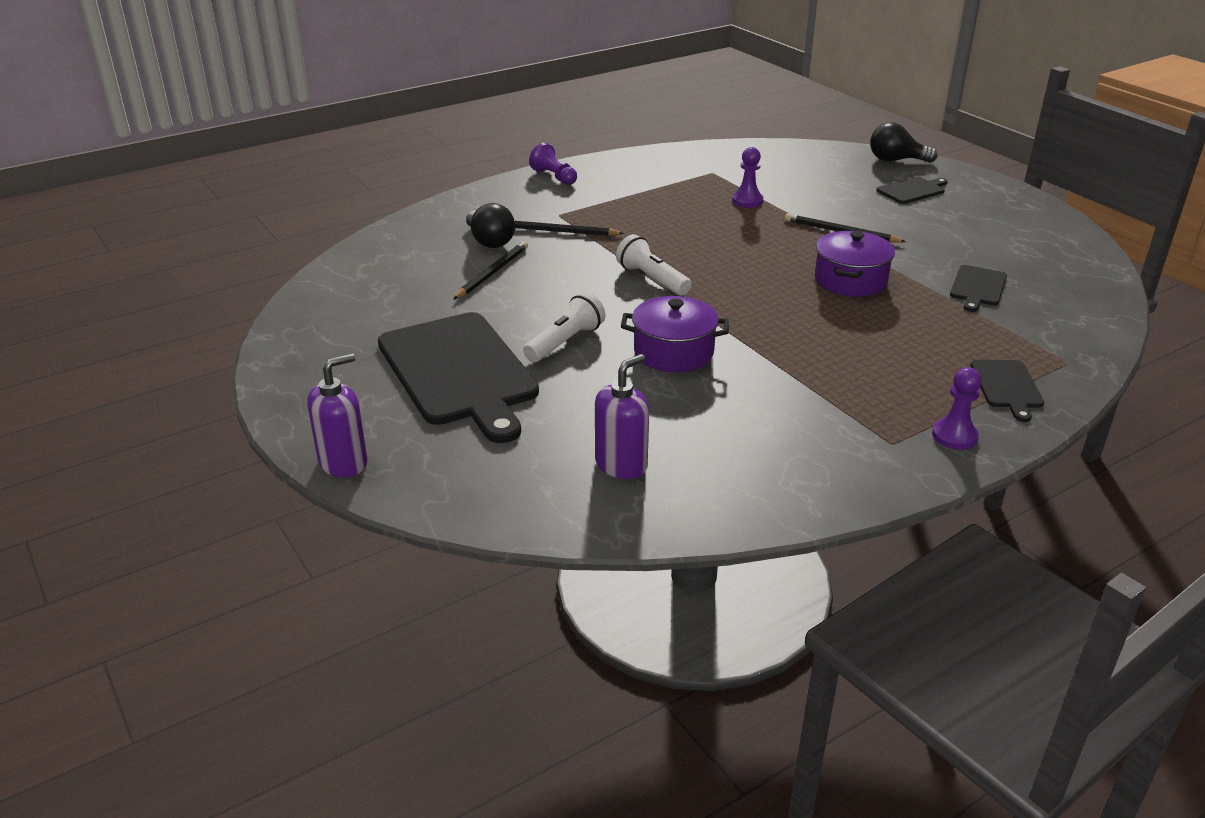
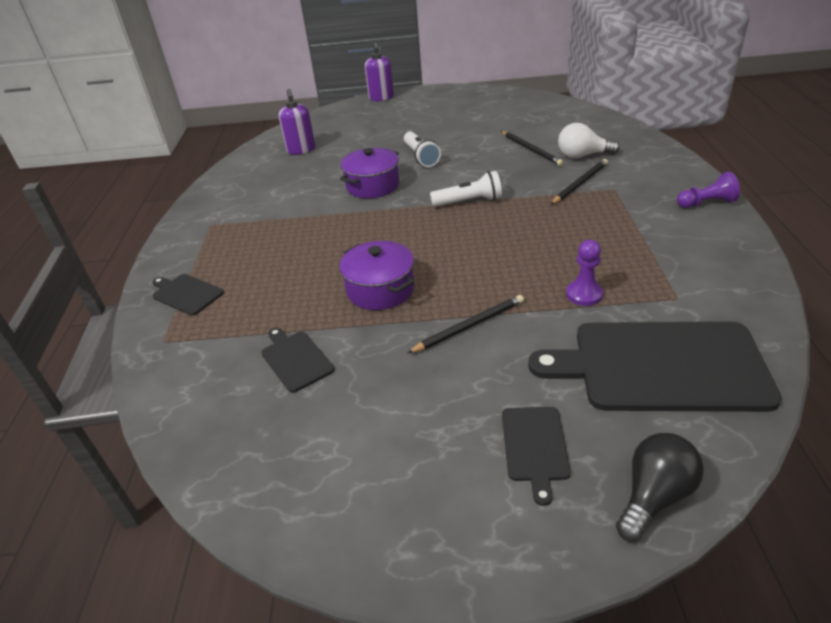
camera: 125 degrees right, 5 degrees up
(459, 372) = (423, 126): black cutting board -> black cutting board (660, 366)
(489, 241) = (582, 156): black light bulb -> white light bulb
(954, 436) = (185, 248): purple pawn -> none

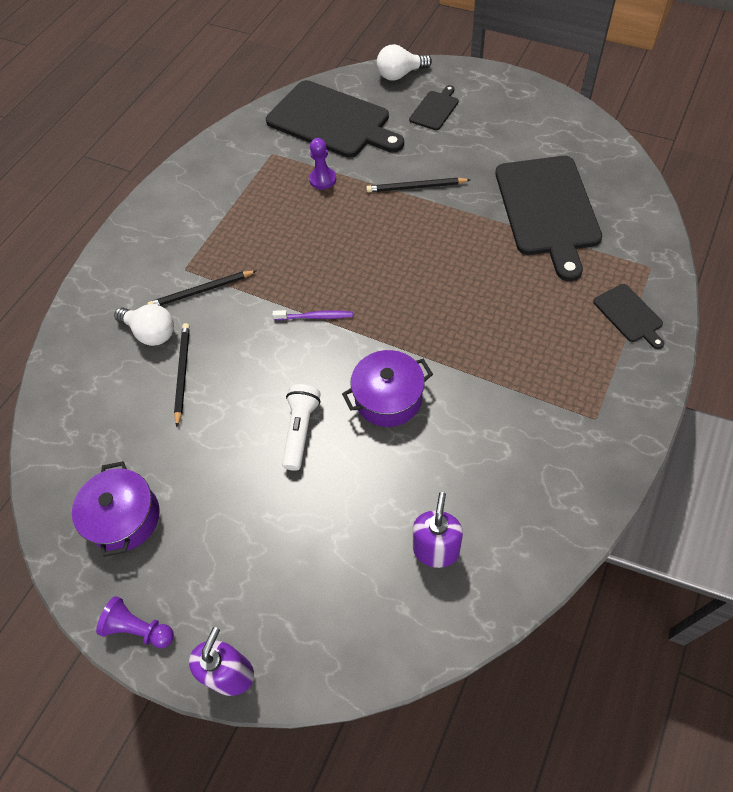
camera: 150 degrees left, 20 degrees up
(295, 359) = (547, 210): black cutting board -> black cutting board, size x2.19
(380, 289) = (458, 245): purple pot -> purple pot (125, 518)
(469, 202) = (315, 317): white flashlight -> purple toothbrush
(654, 496) = (400, 75): black light bulb -> white light bulb
(706, 203) = (145, 218): purple pawn -> purple pawn (139, 628)

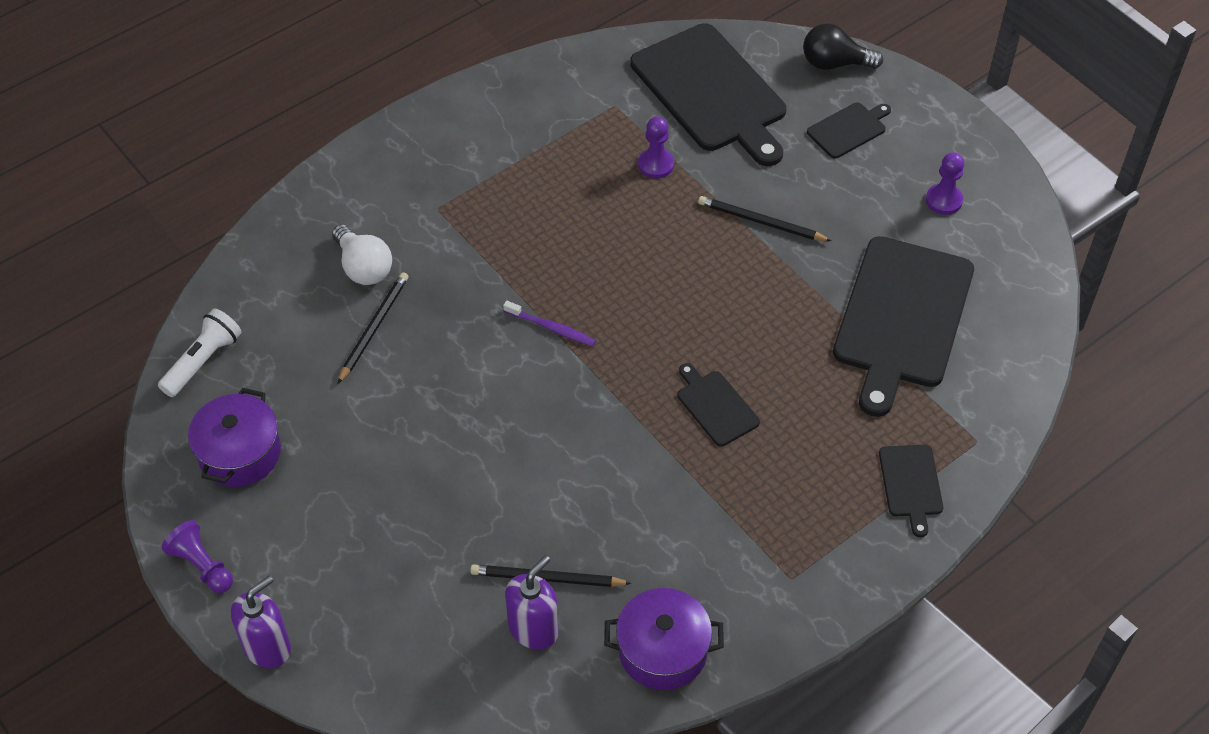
camera: 20 degrees right, 5 degrees down
(201, 291) = (442, 242): black pencil -> black pencil (547, 578)
(301, 430) = (465, 446): white flashlight -> white flashlight (203, 361)
(388, 398) = (578, 454): purple pot -> purple pot (662, 650)
(400, 75) = (834, 63): white light bulb -> black light bulb
(464, 320) = (715, 406): none -> black cutting board
(523, 128) = (943, 200): none -> purple pawn

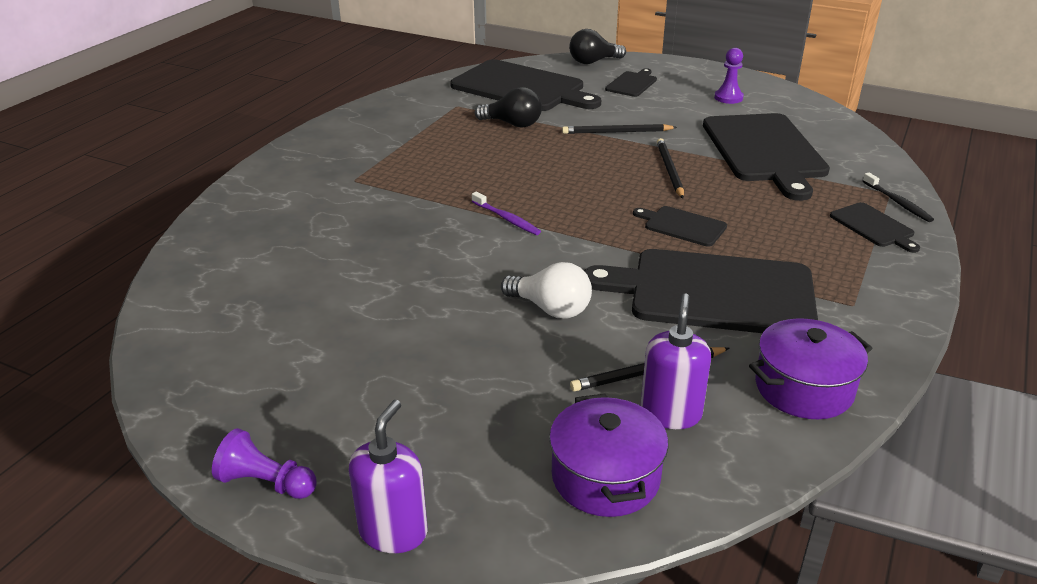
camera: 25 degrees left, 20 degrees down
(203, 361) = (180, 322): white flashlight -> none
(240, 453) = (259, 377): purple pot -> purple pot (605, 477)
(363, 267) = (310, 225): white light bulb -> white light bulb (550, 309)
(374, 328) = (345, 257): black pencil -> black pencil (669, 170)
(551, 328) = (506, 218): purple toothbrush -> purple toothbrush turned 45 degrees clockwise
(656, 165) = (513, 124): purple pawn -> black light bulb
(674, 509) = (713, 292): none -> black cutting board
(972, 458) = (897, 202): none -> black toothbrush

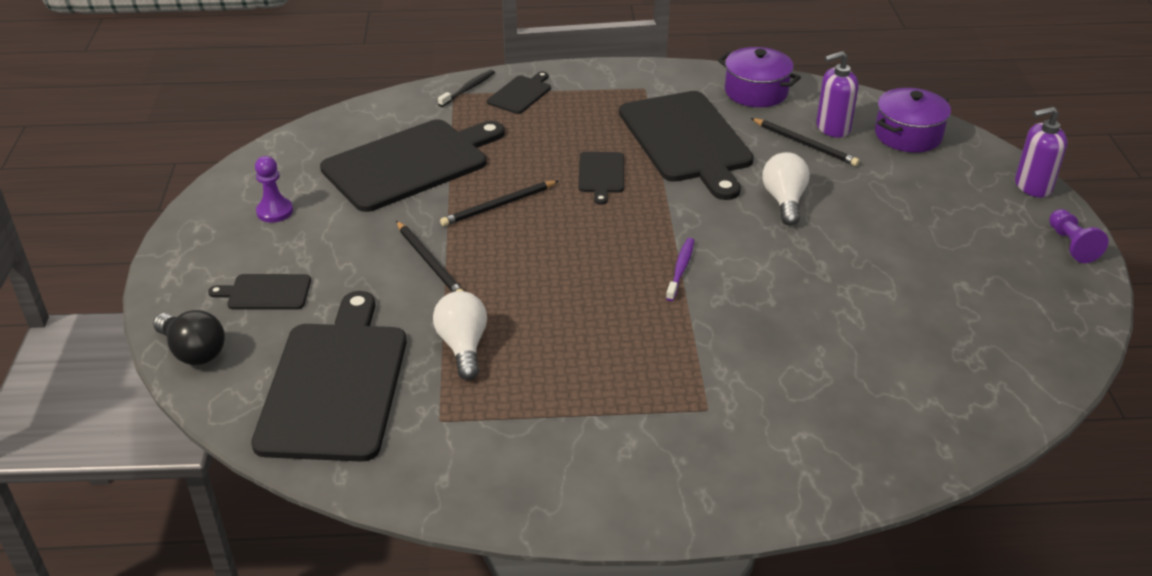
camera: 120 degrees left, 5 degrees up
(513, 124) = (463, 346): black light bulb -> white light bulb

